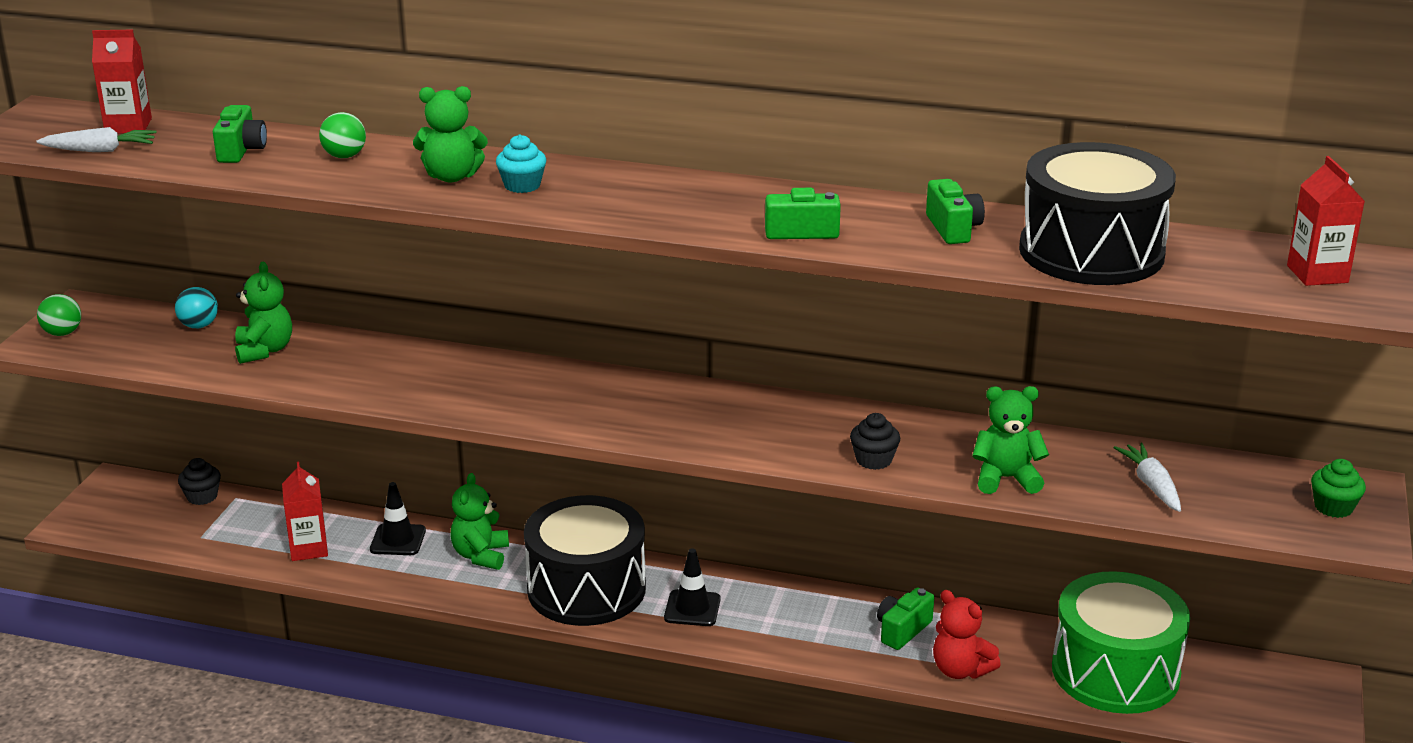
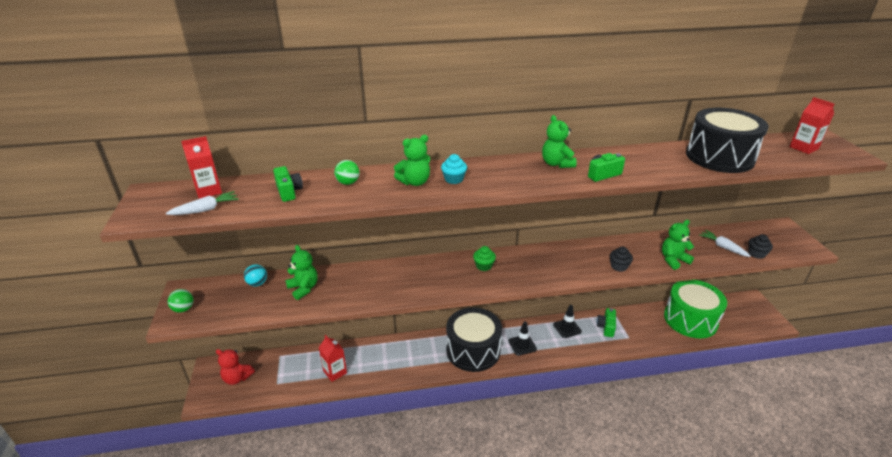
camera: 25 degrees left, 5 degrees up
(202, 496) = (262, 360): black cupcake -> black cupcake (756, 254)
(398, 540) = (373, 353): black traffic cone -> black traffic cone (567, 328)
(481, 555) = (416, 349): green teddy bear -> green teddy bear (556, 164)
(953, 228) = (657, 158): green camera -> none
(960, 670) = (641, 338): red teddy bear -> red teddy bear (237, 378)
(1333, 507) = (786, 238): green cupcake -> green cupcake (484, 266)

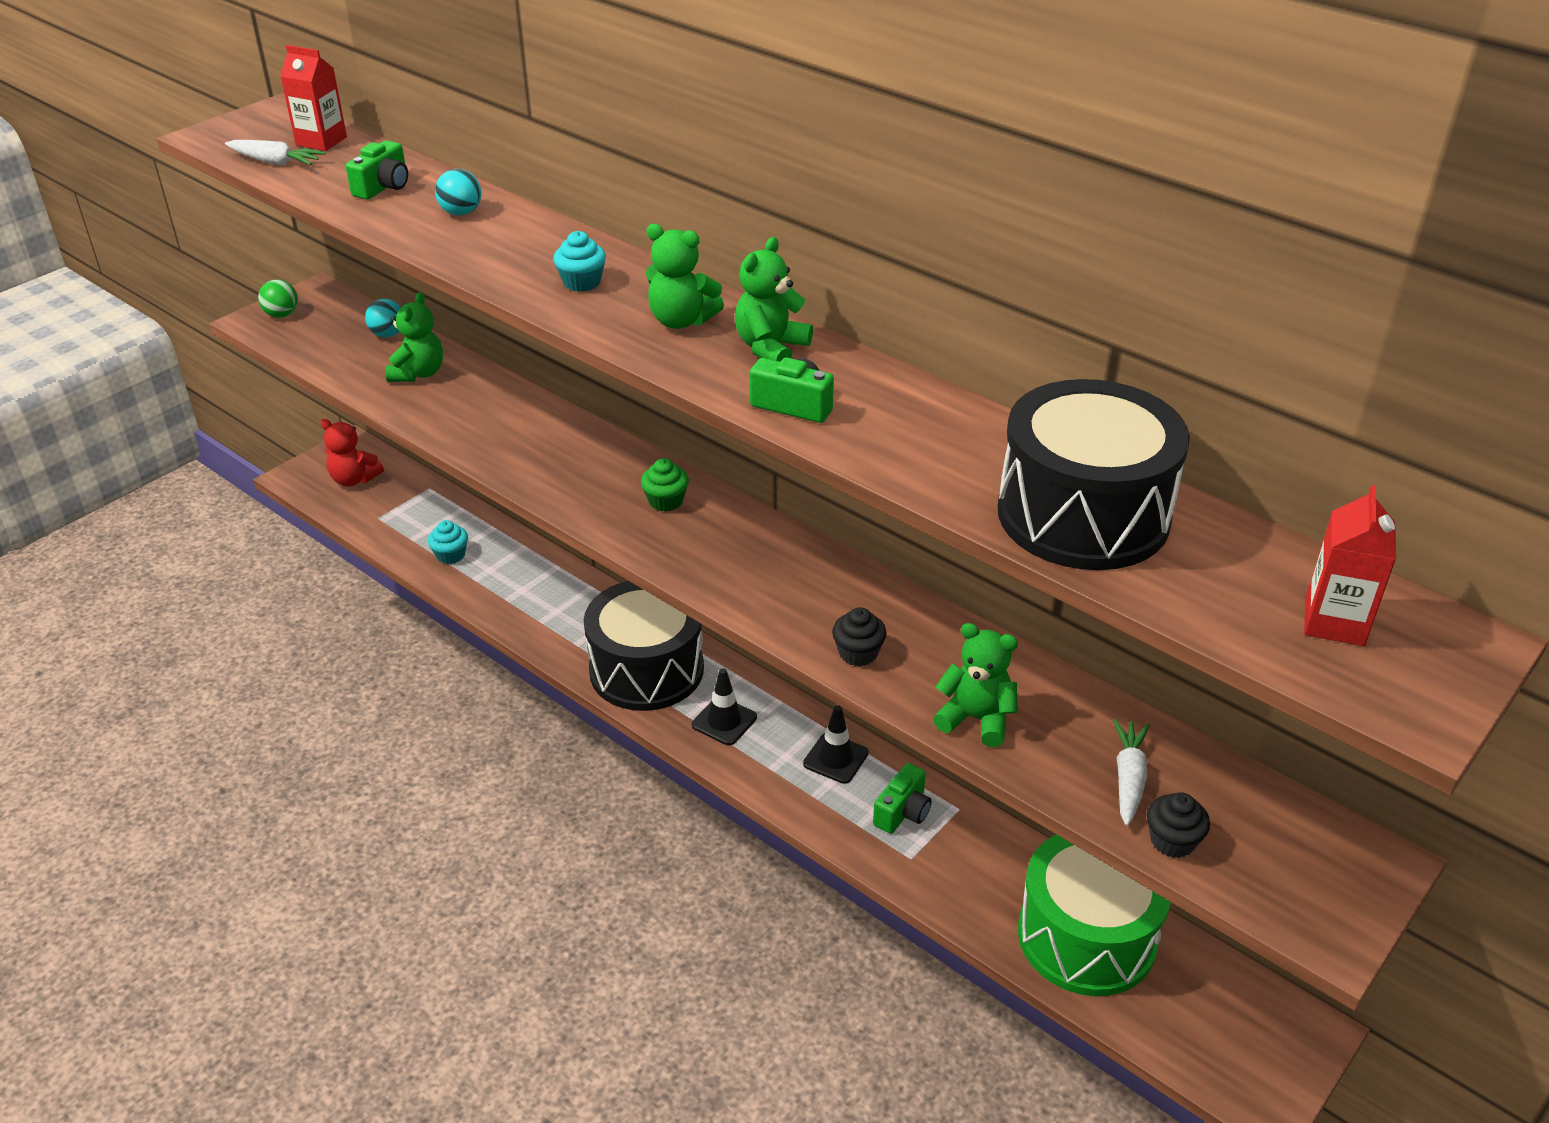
camera: 50 degrees right, 5 degrees up
(237, 378) = (354, 479): red teddy bear -> red teddy bear turned 45 degrees counterclockwise
(335, 372) = (450, 555): red carton -> turquoise cupcake
(348, 183) = (461, 213): green ball -> turquoise ball
(414, 182) = (530, 257): green teddy bear -> green teddy bear (681, 321)
(606, 327) = (902, 812): green camera -> green camera turned 150 degrees clockwise

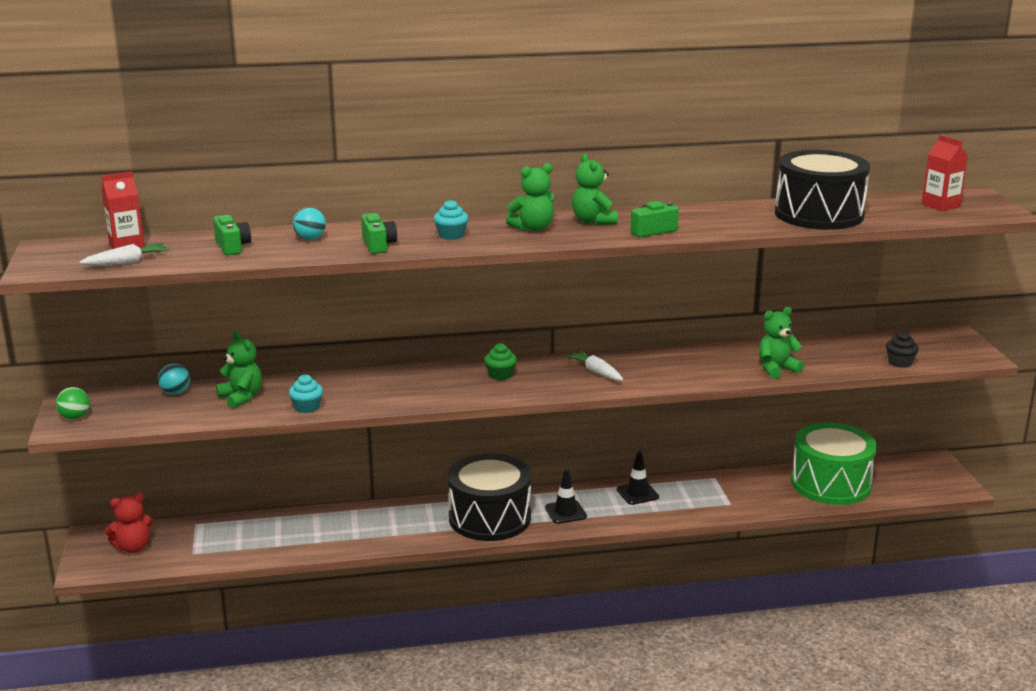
camera: 50 degrees left, 15 degrees down
(450, 555) = (279, 541): turquoise cupcake -> turquoise cupcake (307, 407)
(858, 653) = (695, 375): black cupcake -> none
(902, 812) = (698, 492): green camera -> green camera (378, 245)
(1128, 778) = (854, 355): white carrot -> white carrot (596, 372)

